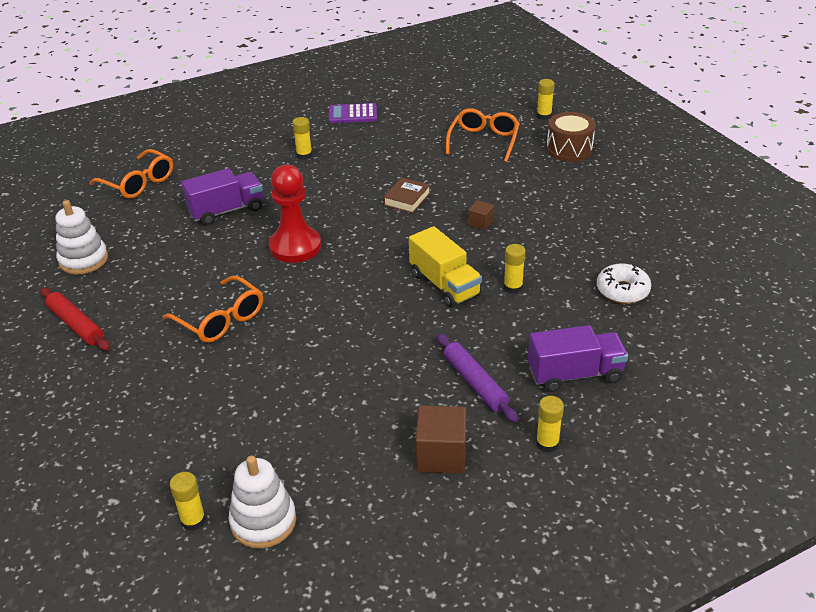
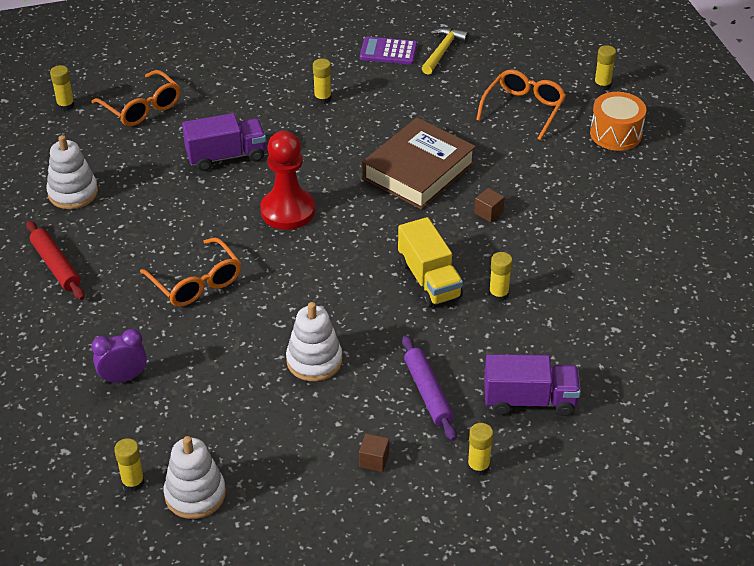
camera: 10 degrees right, 5 degrees up
(65, 190) = (65, 105): none -> yellow glue stick
(163, 417) = (123, 377): none -> purple clock
(355, 371) = (314, 361): none -> white stacking toy
(399, 108) = (442, 51): none -> yellow hammer
(407, 199) = (418, 171): brown book -> brown book, size x2.07
(441, 455) = (374, 460): brown cube -> brown cube, size x0.55
(569, 149) = (615, 134): brown drum -> orange drum
(622, 290) = (611, 316): white donut -> none

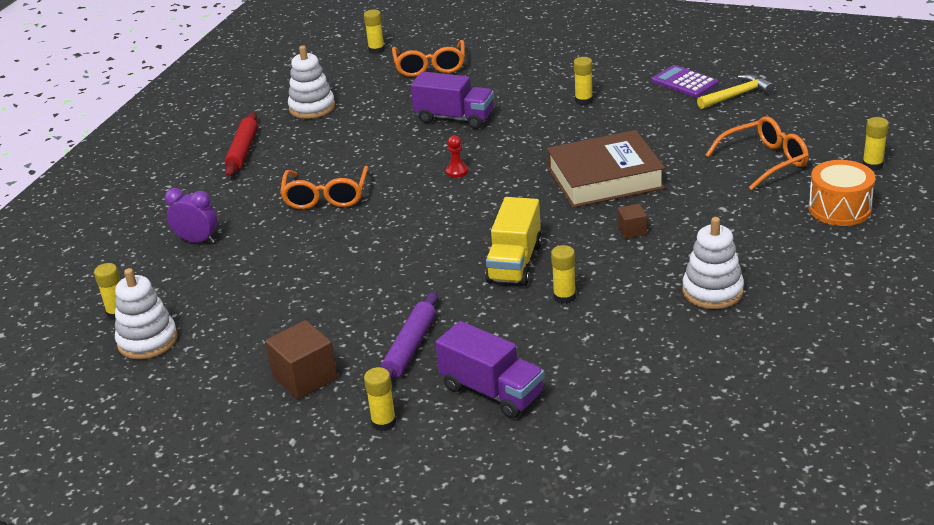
camera: 40 degrees right, 10 degrees down
(288, 211) = (457, 171): red pawn -> red pawn, size x0.41
(314, 361) = (347, 285): white stacking toy -> white stacking toy (712, 291)
(374, 460) = (305, 378): brown cube -> brown cube, size x1.83

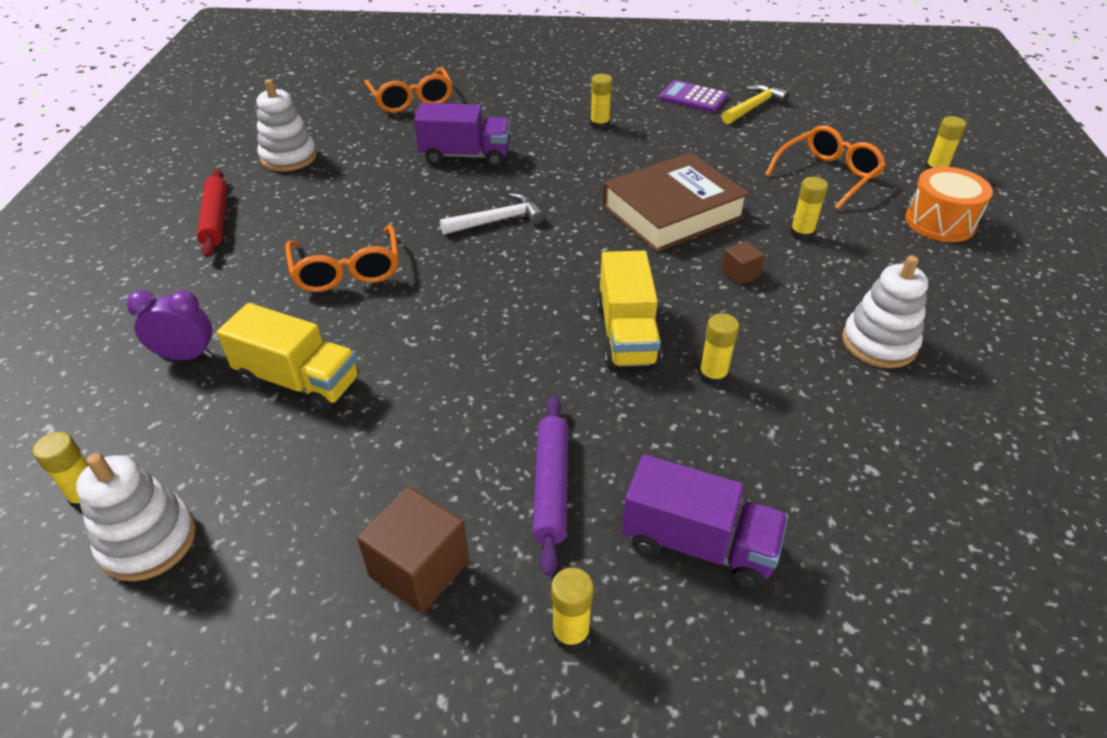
camera: 20 degrees left, 10 degrees up
(267, 265) = (299, 381): none -> yellow truck
(376, 50) = (342, 86): yellow glue stick -> yellow glue stick (801, 233)
(457, 171) = (498, 220): red pawn -> white hammer

